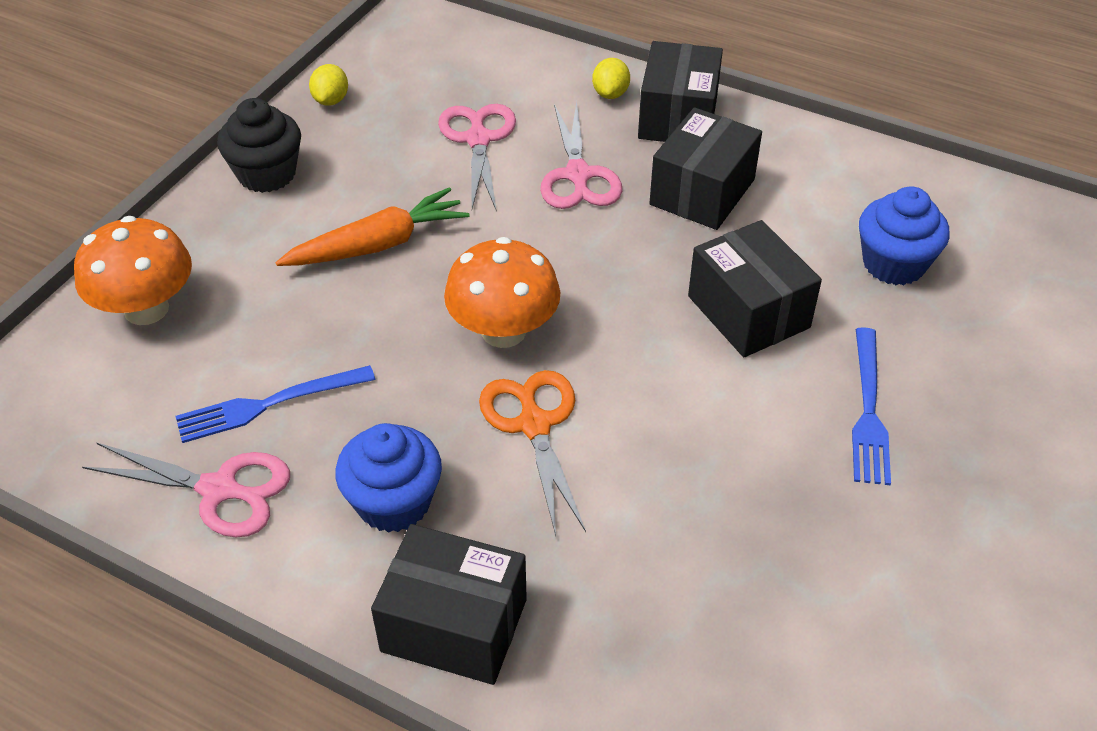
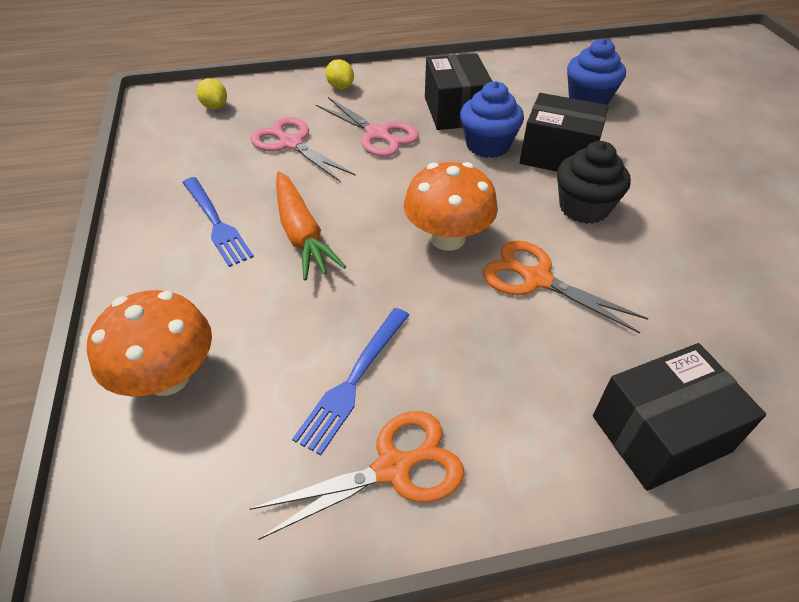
camera: 40 degrees left, 0 degrees up
(219, 490) = (393, 468): pink scissors -> orange scissors
(267, 174) = (161, 232): black cupcake -> black cupcake (584, 208)
(331, 100) = (156, 166): yellow lemon -> yellow lemon (215, 106)
(378, 245) = (301, 233): orange carrot -> orange carrot turned 135 degrees clockwise
(394, 502) = (521, 384): blue cupcake -> blue cupcake (487, 145)
(678, 117) = (393, 82): black box -> none
(868, 411) = (675, 170): blue fork -> blue fork (216, 223)

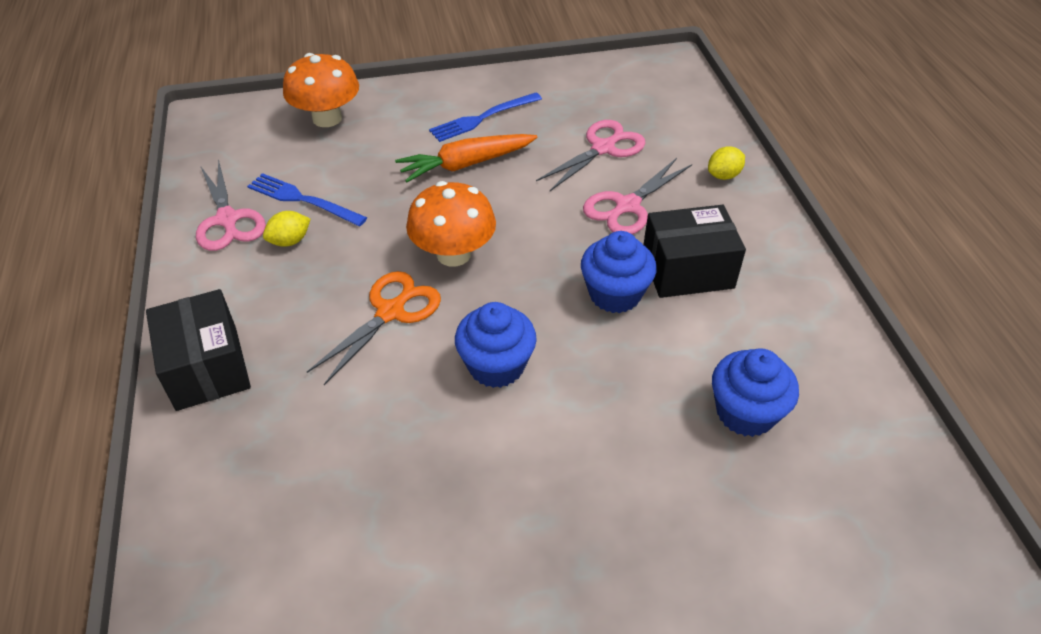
camera: 90 degrees right, 0 degrees up
(215, 106) = (664, 95): yellow lemon -> yellow lemon (290, 241)
(393, 468) = (227, 220): orange scissors -> pink scissors
(558, 155) = (599, 357): black box -> none
(584, 208) = (496, 366): black cupcake -> blue cupcake

